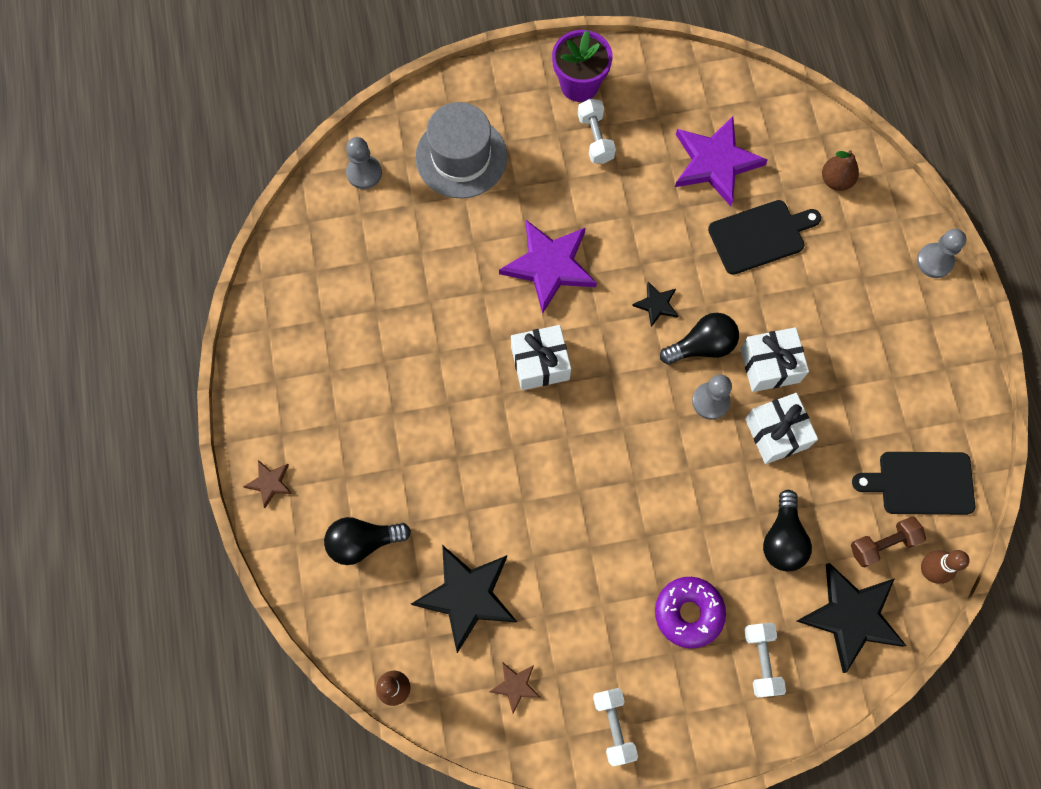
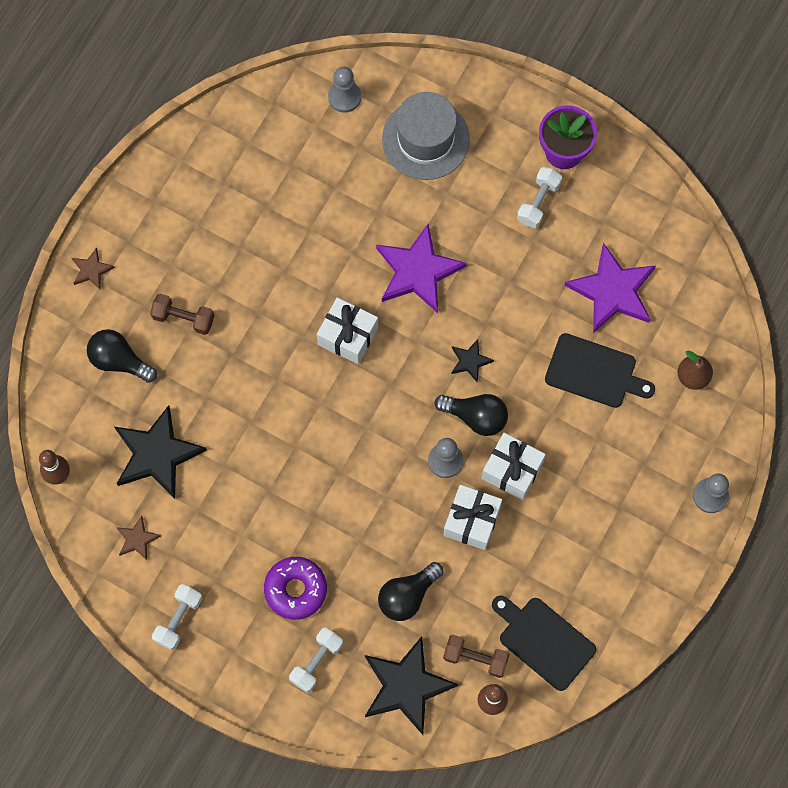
camera: 40 degrees right, 0 degrees up
(388, 460) = (183, 318): none -> brown dumbbell

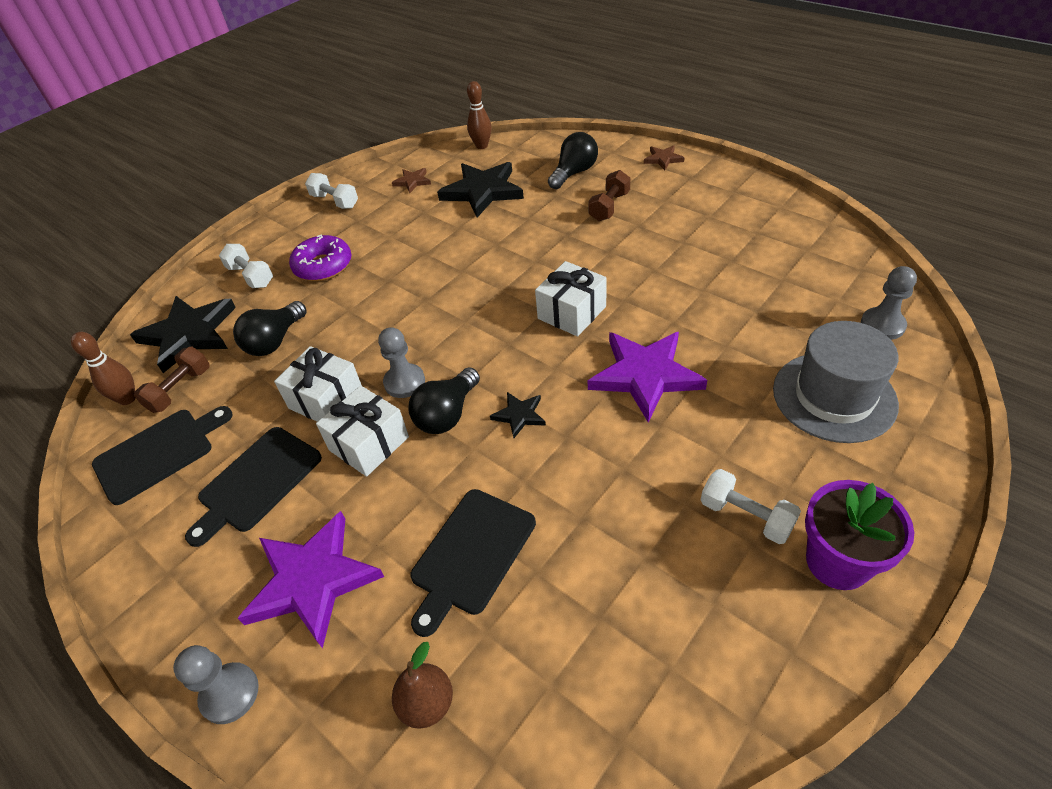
camera: 105 degrees right, 25 degrees down
(407, 596) = (275, 341): black light bulb -> black light bulb turned 120 degrees counterclockwise
(559, 545) = (257, 482): none -> black cutting board
(612, 291) = (593, 599): purple star -> purple star (312, 580)

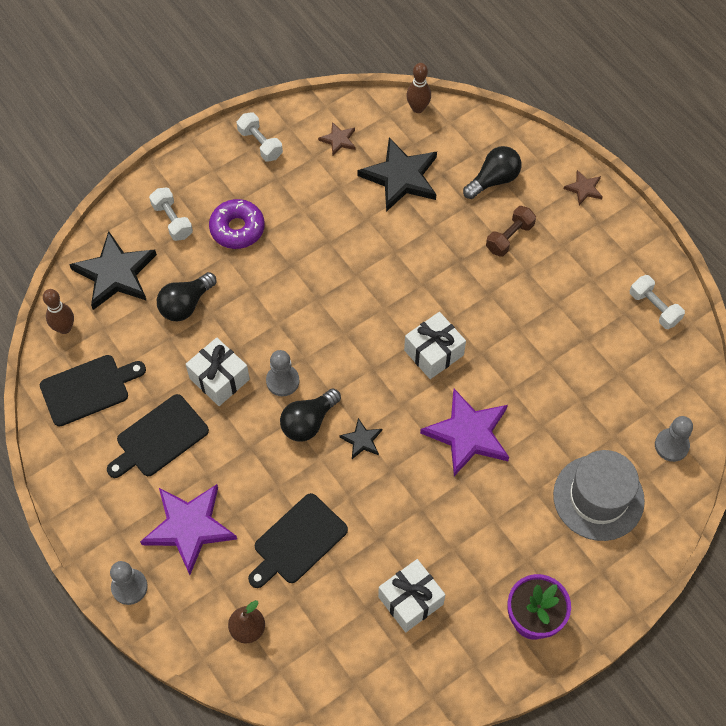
camera: 10 degrees right, 15 degrees up
(180, 390) = (106, 332): brown dumbbell -> none
(369, 443) = (245, 430): white gift -> white gift (410, 600)
(746, 516) = (489, 570): white dumbbell -> white dumbbell (654, 308)

